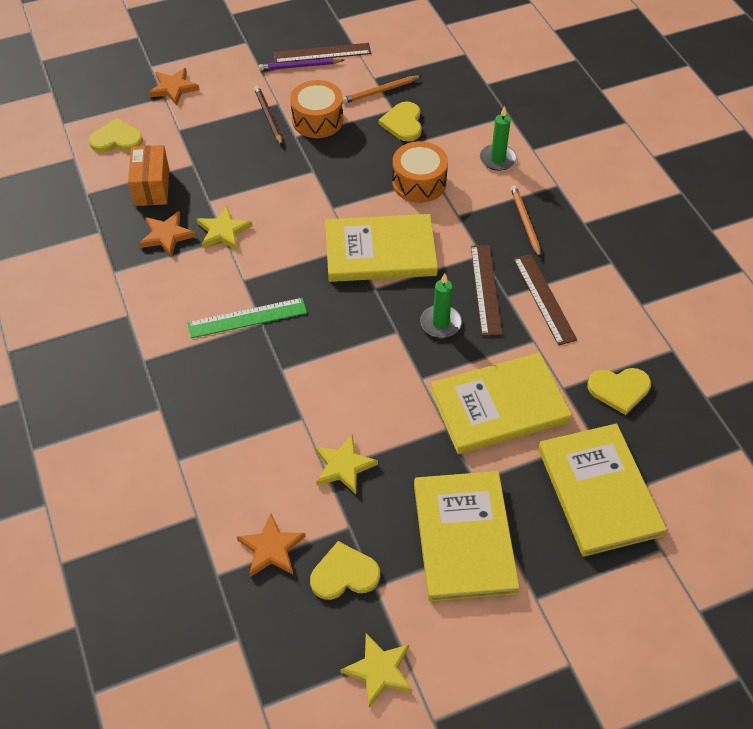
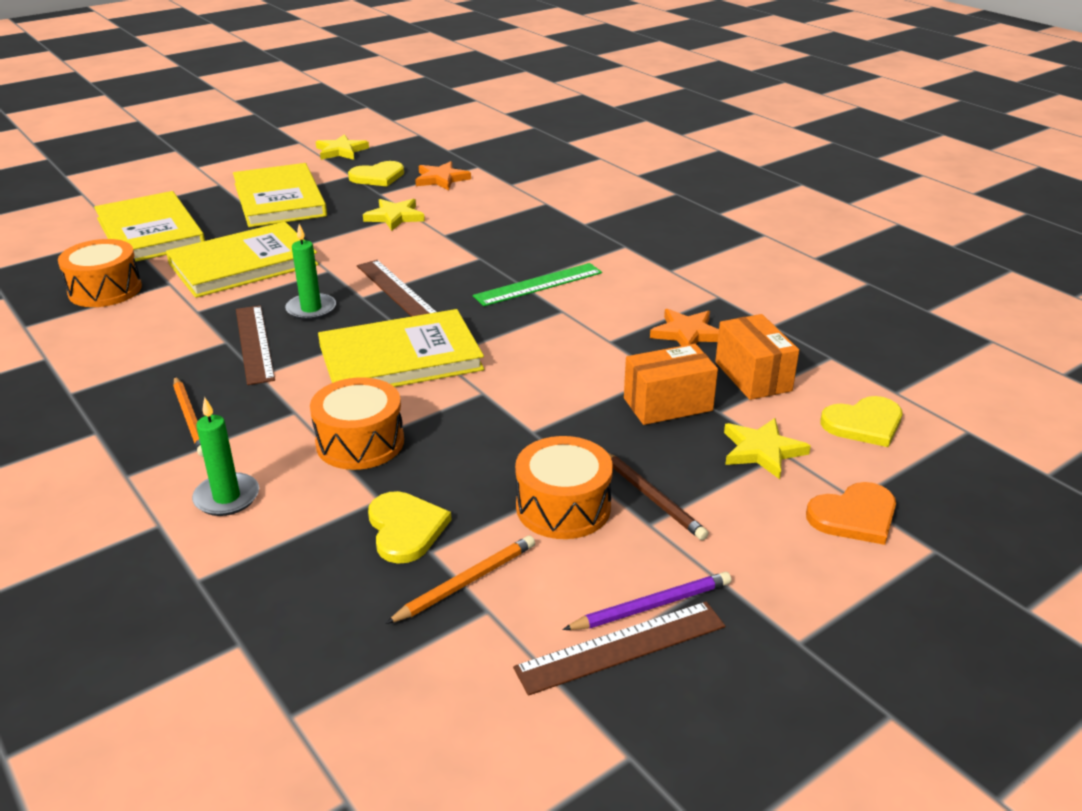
camera: 165 degrees right, 20 degrees down
(173, 88) = (854, 516): orange star -> orange heart
(221, 175) = (668, 404): none -> orange box
(223, 231) = (618, 347): yellow star -> yellow star (762, 451)
(543, 298) = (178, 346): brown ruler -> brown ruler (396, 290)
(619, 390) = (105, 290): yellow heart -> orange drum

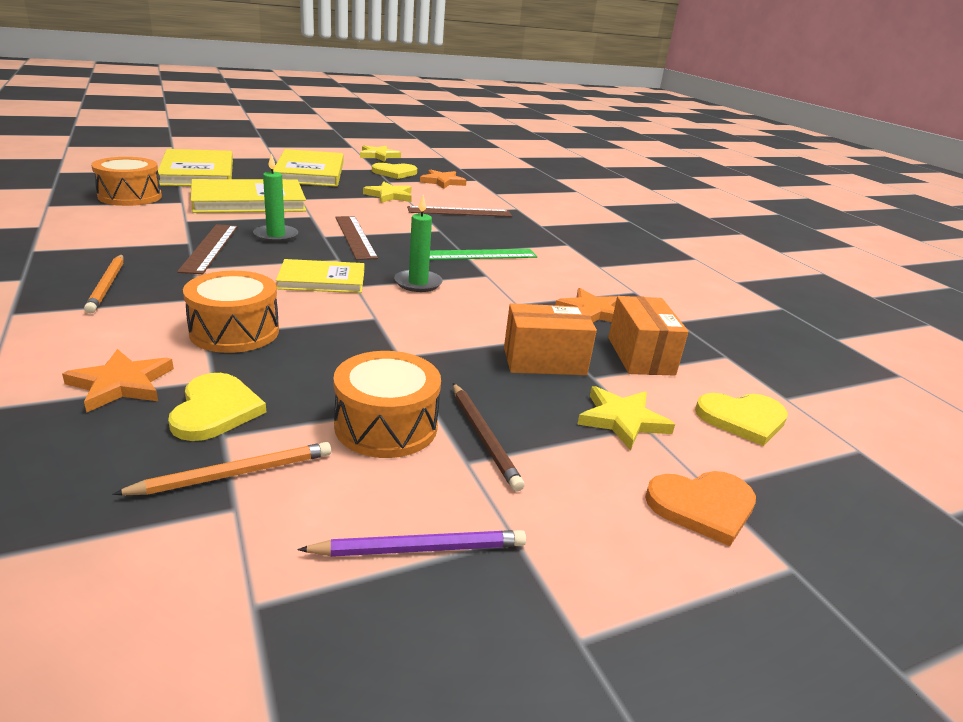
camera: 10 degrees right, 5 degrees down
(227, 497) = (77, 348): green candle -> green candle (418, 283)
(301, 524) = (121, 384): none -> orange star
(400, 358) = (322, 280): yellow book -> yellow book, size x0.60
(621, 646) = (356, 588): brown ruler -> brown ruler (459, 212)

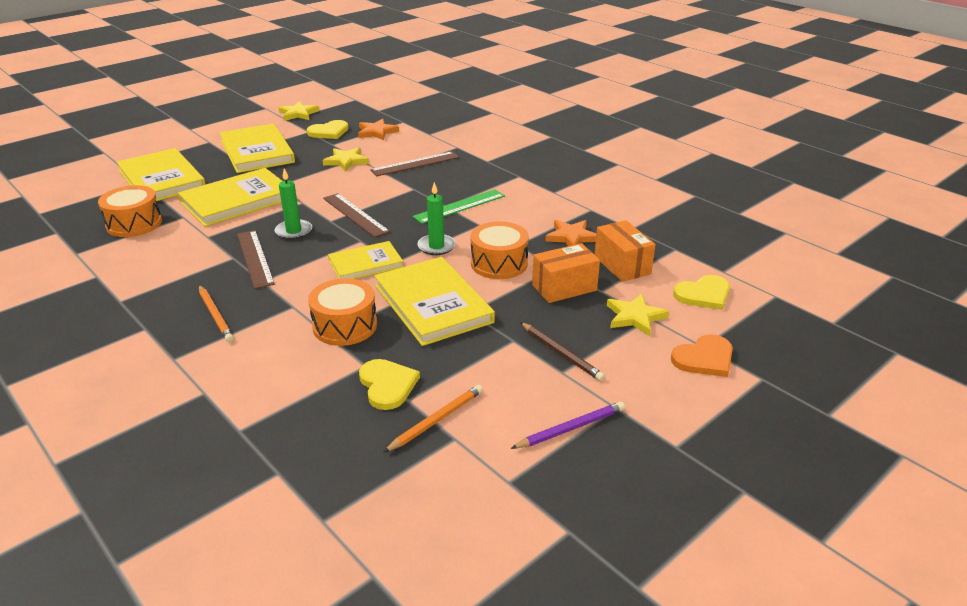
camera: 15 degrees left, 5 degrees up
(121, 384) = (310, 386): orange star -> none
(362, 336) = (433, 304): none -> yellow book
(386, 426) = (499, 363): orange drum -> orange drum (499, 263)

